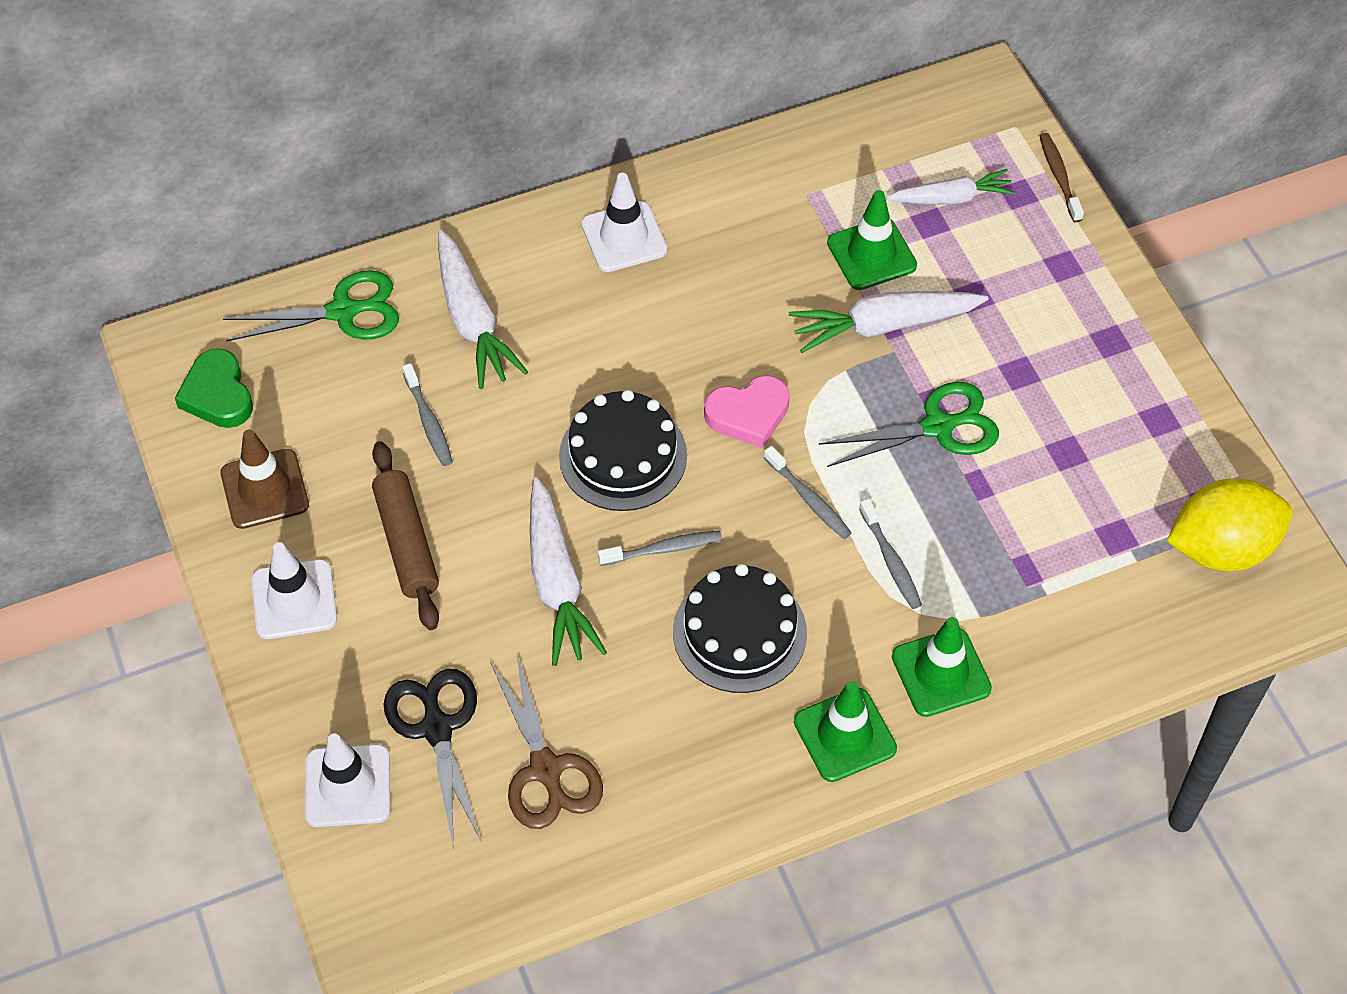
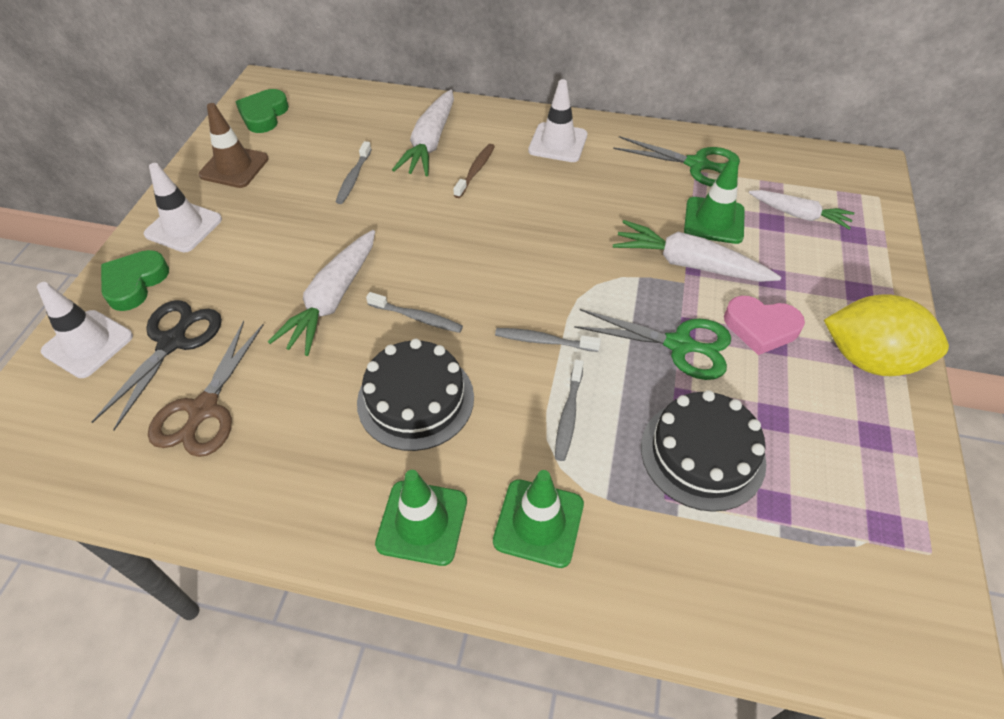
camera: 35 degrees right, 5 degrees down
(318, 695) = (135, 283): none -> green heart
(344, 311) = (367, 108): green scissors -> green scissors (697, 165)
(406, 543) = (273, 231): brown rolling pin -> none
(623, 456) = (445, 251): black cake -> black cake (702, 454)
(748, 414) = (548, 269): pink heart -> pink heart (760, 327)
(809, 499) = (543, 341): grey toothbrush -> grey toothbrush turned 105 degrees clockwise
(1059, 177) = (894, 238): brown toothbrush -> brown toothbrush (476, 170)
(1221, 548) = (871, 573): yellow lemon -> yellow lemon (869, 359)

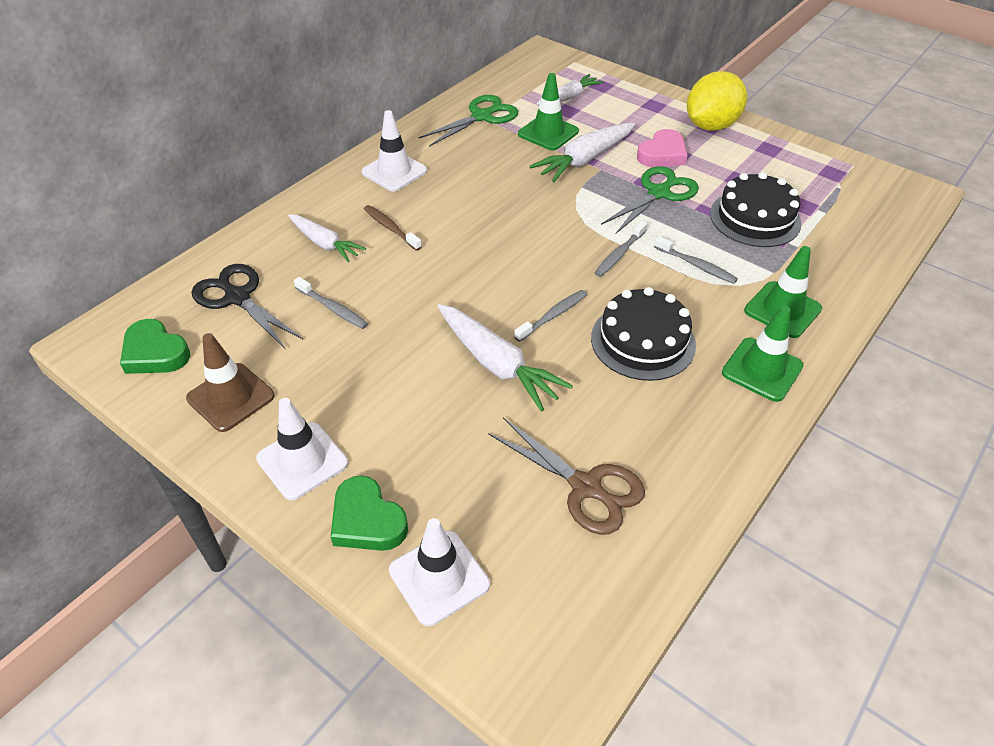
camera: 65 degrees left, 5 degrees down
(173, 342) = (481, 498): black scissors -> black scissors (237, 297)
(430, 143) = (325, 244): white carrot -> white carrot, size x0.67

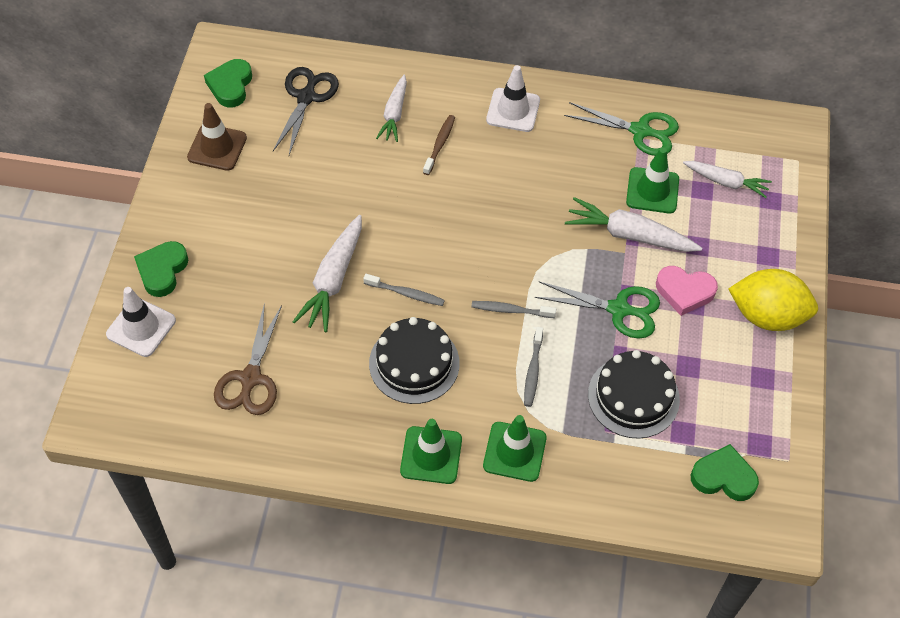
camera: 60 degrees right, 10 degrees up
(302, 461) = (188, 213): white traffic cone -> none
(333, 308) = (329, 156): grey toothbrush -> none
(857, 201) = (723, 477): none -> green heart

